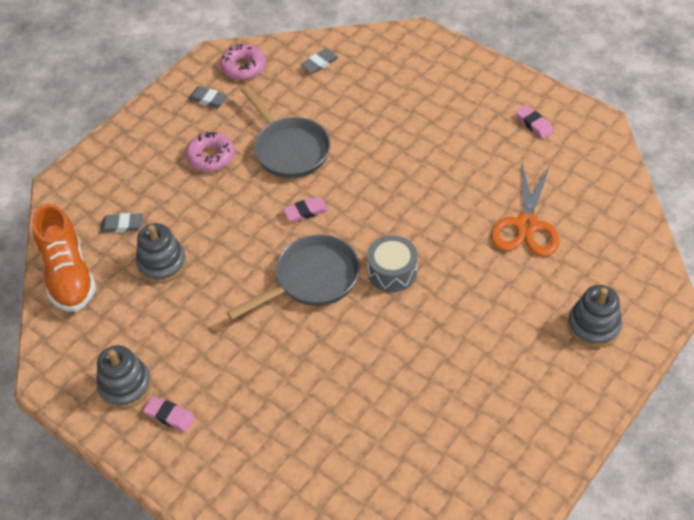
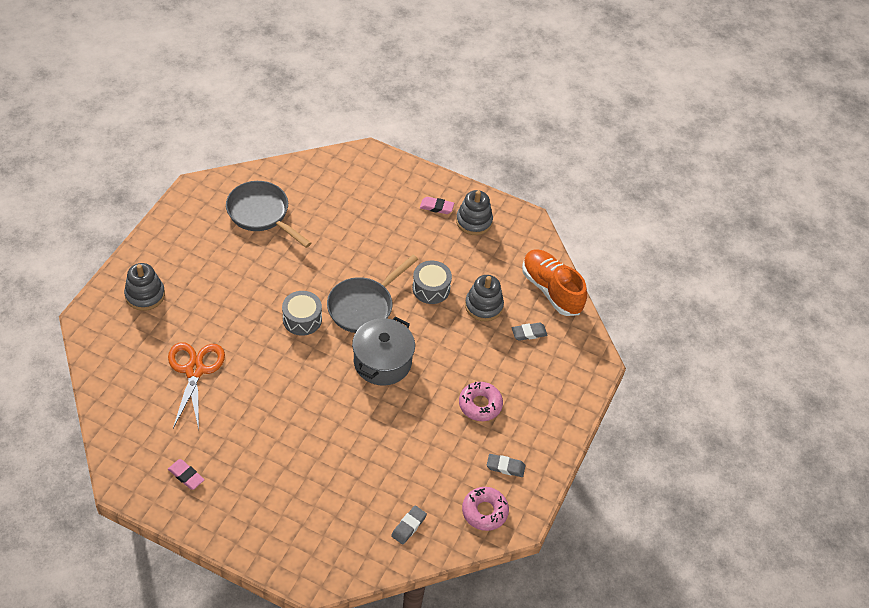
camera: 160 degrees right, 0 degrees up
(220, 293) = (431, 288): none -> grey drum
(289, 149) = (412, 421): grey pan -> grey pan (261, 214)
(305, 211) = (382, 362): pink eraser -> grey pot

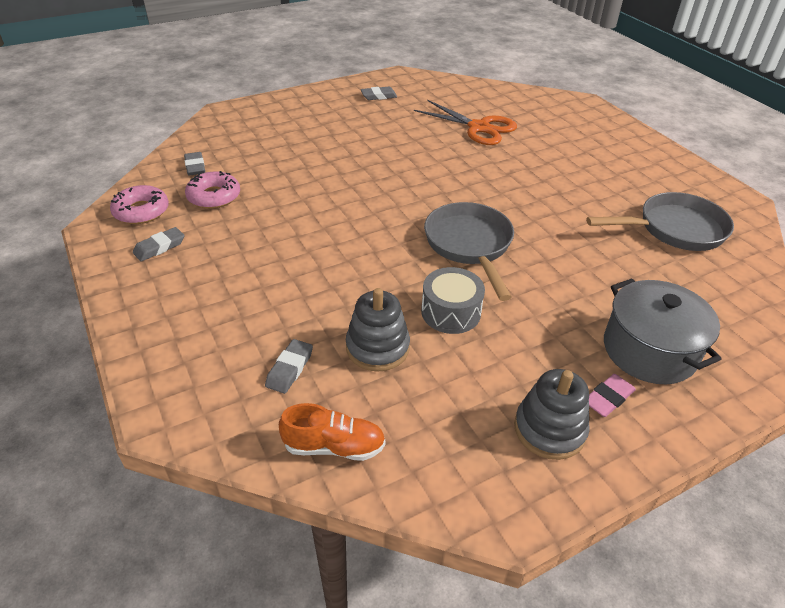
camera: 130 degrees right, 10 degrees down
(145, 295) = (591, 131): grey stacking toy -> none
(186, 476) = (379, 96): pink eraser -> grey eraser
(302, 319) = (488, 199): grey drum -> none
(382, 362) = (380, 226): grey pot -> grey pot (649, 350)
(480, 404) = (248, 267): pink donut -> pink donut (214, 196)
(551, 290) = (334, 446): orange shoe -> orange shoe, size x0.62

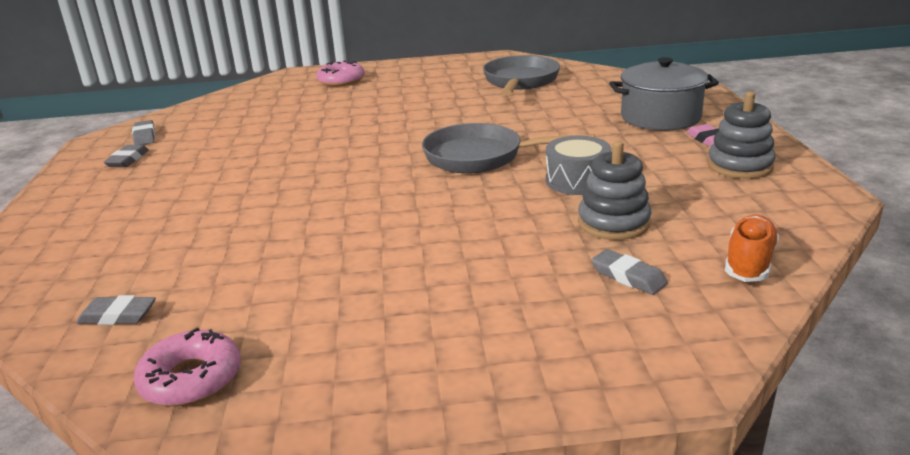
camera: 65 degrees left, 15 degrees down
(159, 247) = (313, 363): grey eraser -> grey eraser (144, 136)
(214, 196) = (225, 303): pink donut -> pink donut (341, 81)
(479, 128) = (277, 121): orange scissors -> none

